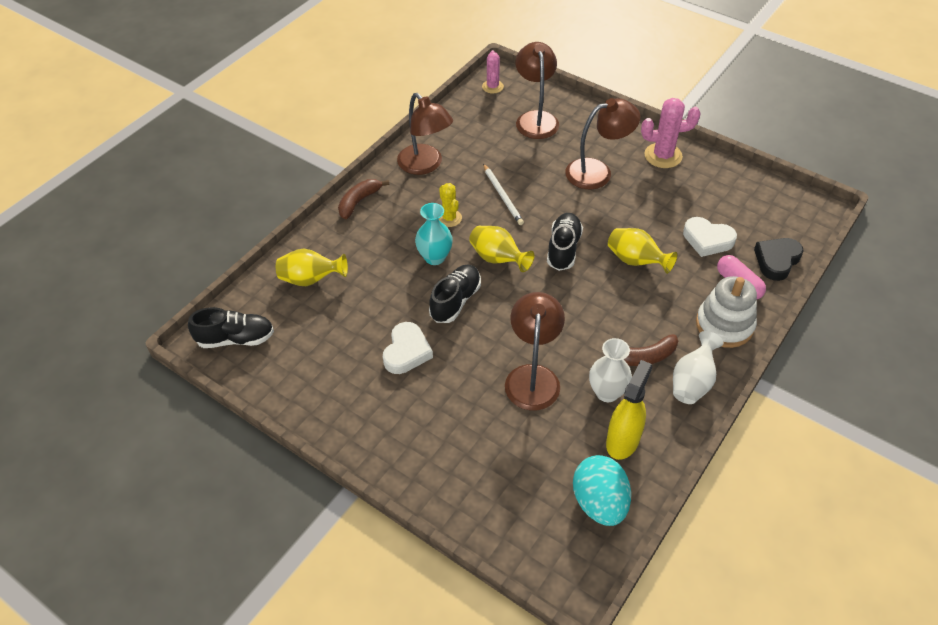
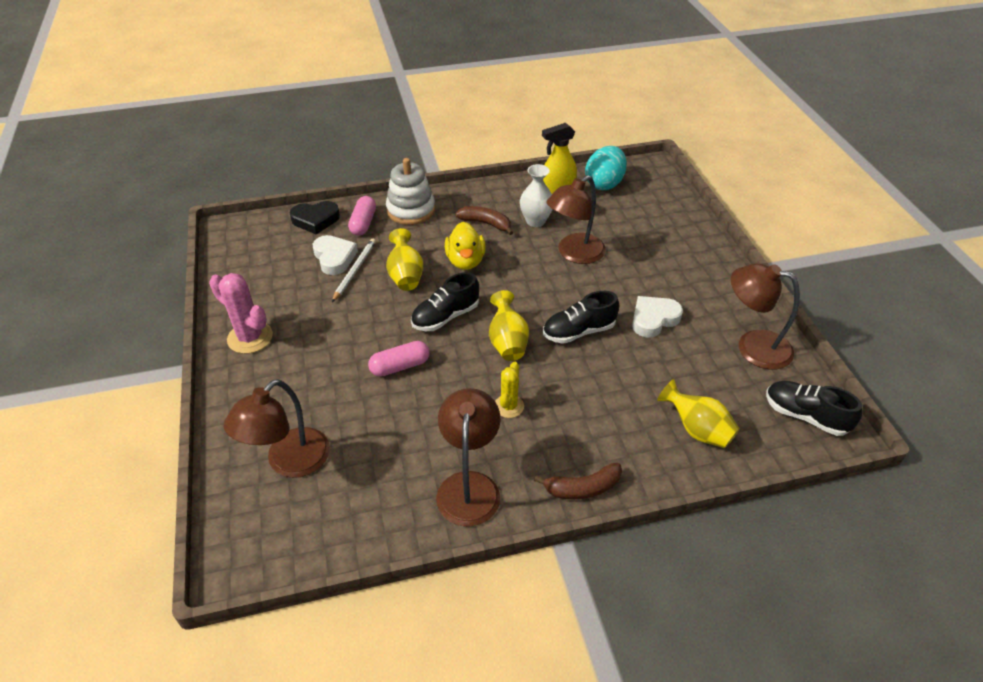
camera: 140 degrees left, 5 degrees down
(434, 257) = (560, 377): turquoise vase -> none
(492, 87) = (267, 550): pink cactus -> none
(502, 196) = (435, 395): white pencil -> white pencil (355, 270)
(547, 198) = (400, 366): none -> pink capsule
(597, 171) = (323, 361): brown lamp -> brown lamp (753, 346)
(610, 305) = (465, 261): none -> yellow duck
(692, 382) = (476, 198): white vase -> none

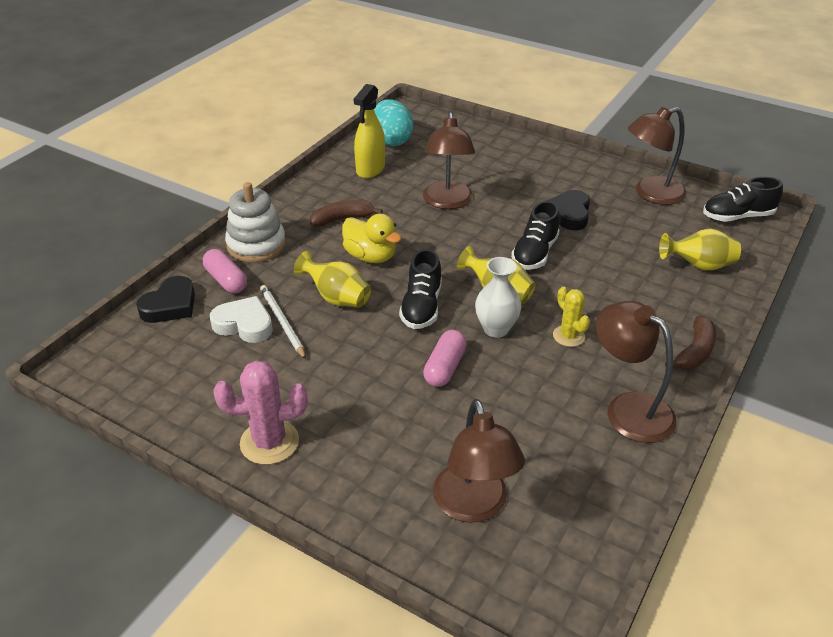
camera: 45 degrees left, 5 degrees down
(535, 221) = (380, 195): white vase -> white vase (496, 329)
(653, 319) = (569, 214): white heart -> black heart

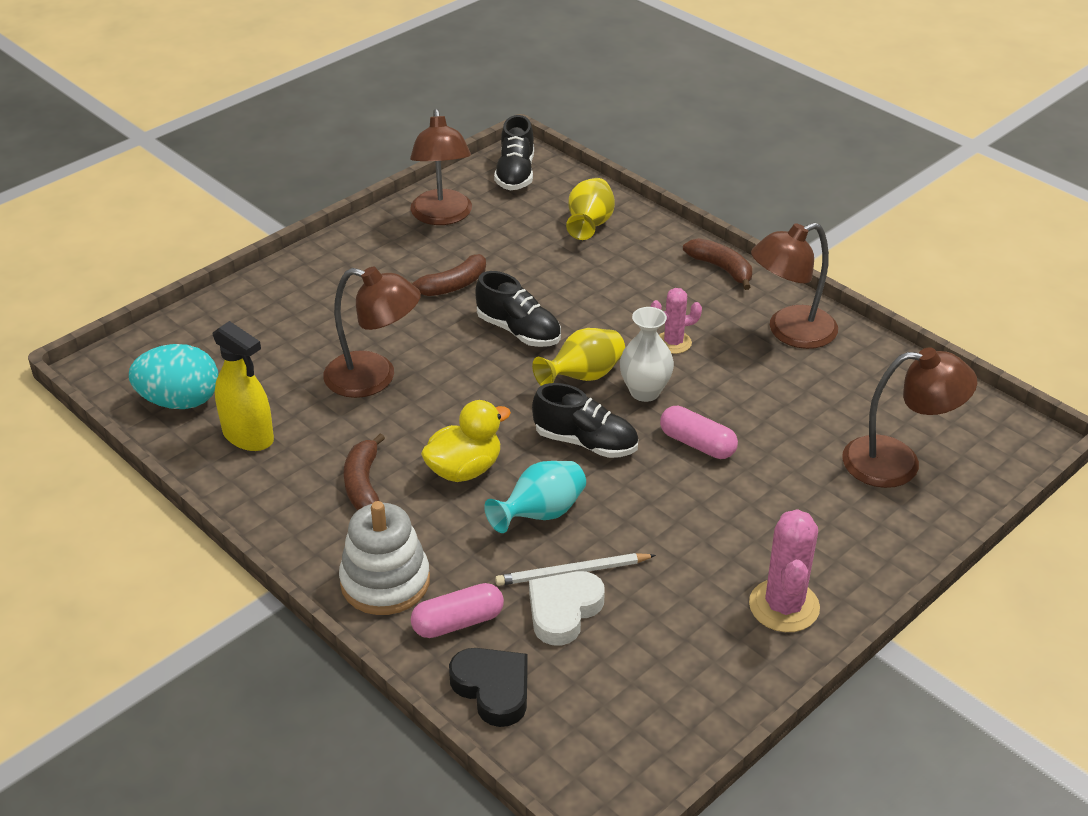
camera: 75 degrees left, 0 degrees up
(337, 298) = (540, 514): yellow vase -> turquoise vase
(568, 336) = (673, 342): yellow cactus -> pink cactus
(569, 214) = (452, 286): black heart -> brown banana

